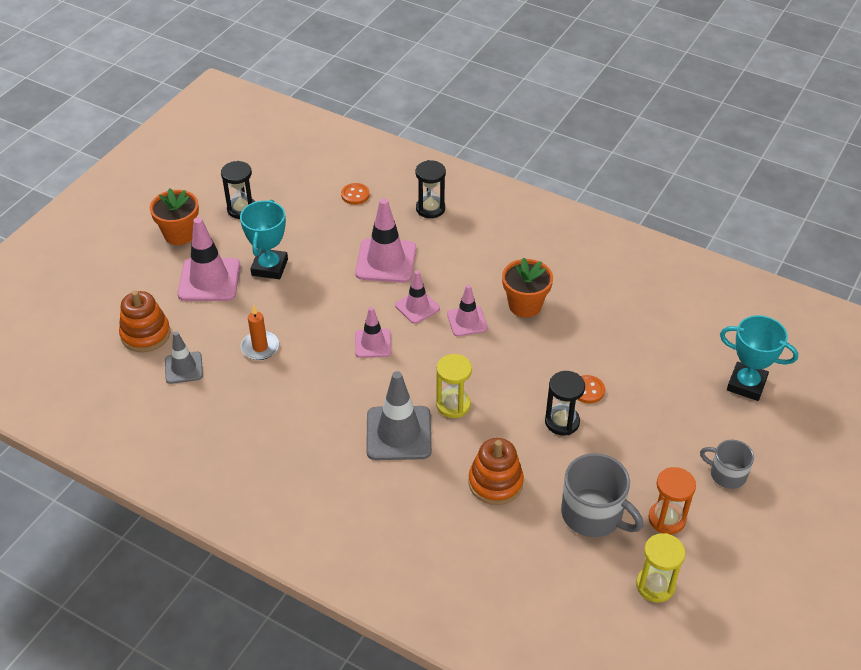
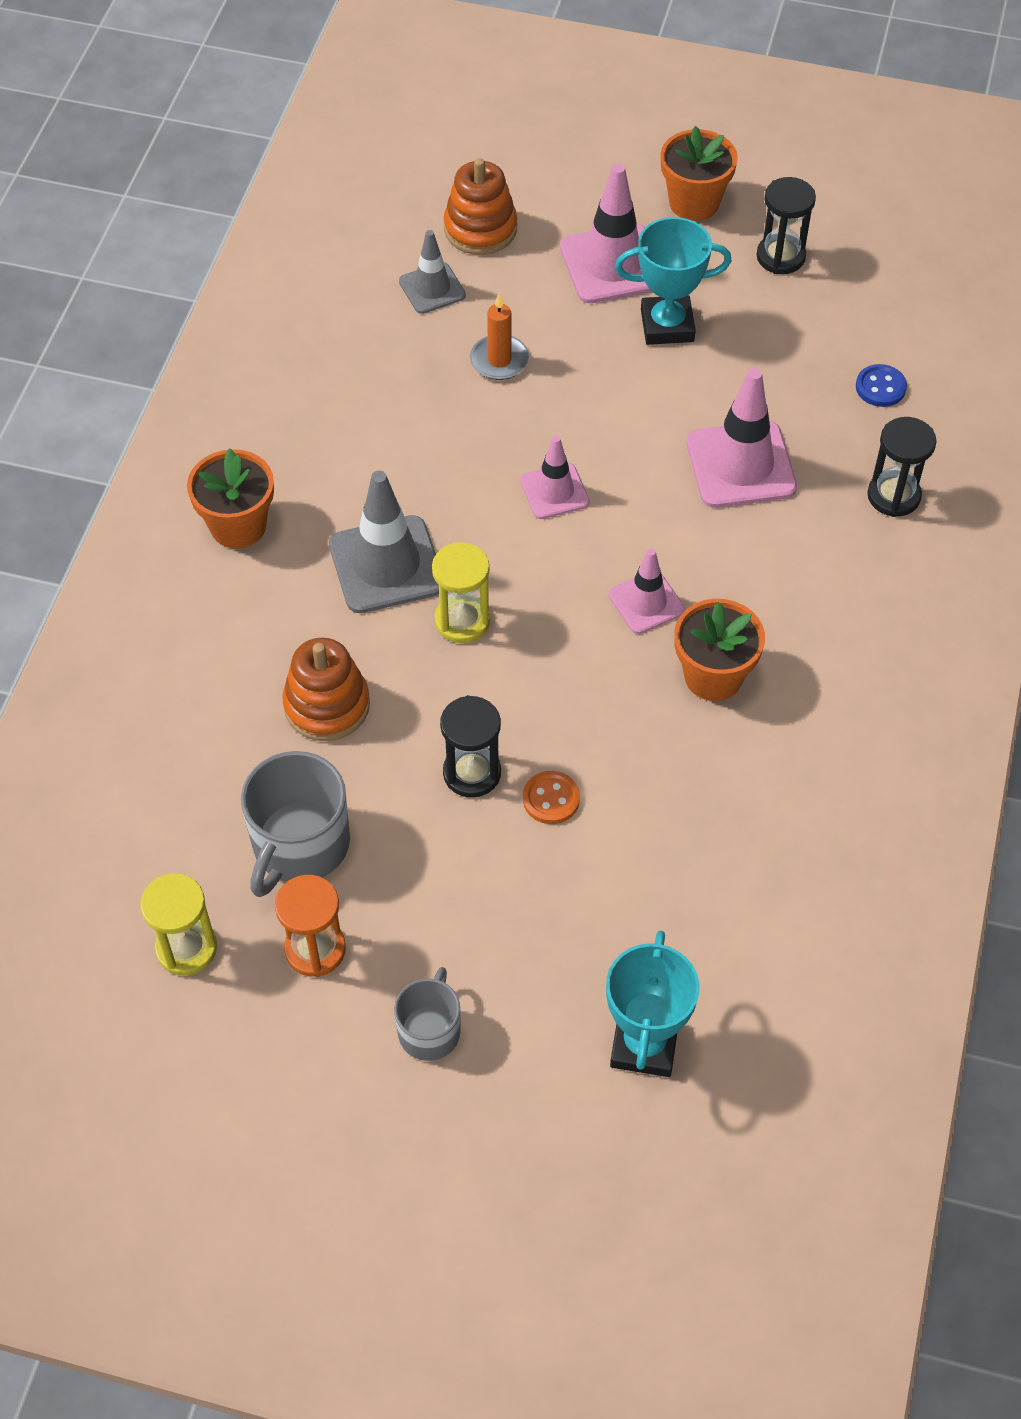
camera: 75 degrees right, 10 degrees up
(338, 505) = (238, 526): none -> orange flower pot
(355, 195) = (880, 387): orange button -> blue button
(417, 307) = (653, 529): pink traffic cone -> none

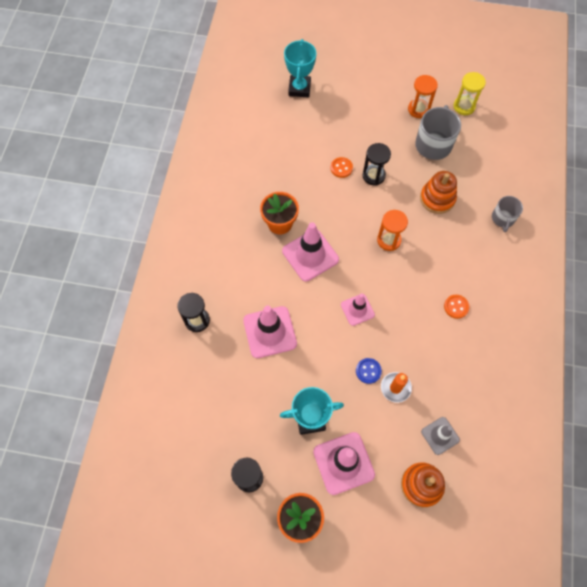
camera: 175 degrees right, 10 degrees up
(238, 526) = (499, 279): orange flower pot -> none
(345, 482) = (456, 307): none -> orange button
(386, 565) = (427, 264): grey traffic cone -> none
(429, 1030) = (373, 87): grey mug -> grey mug (503, 218)
(462, 621) = (389, 240): yellow hourglass -> orange hourglass
(646, 602) = (310, 255): pink traffic cone -> pink traffic cone, size x1.68
(880, 387) = (199, 386): blue button -> blue button (368, 371)

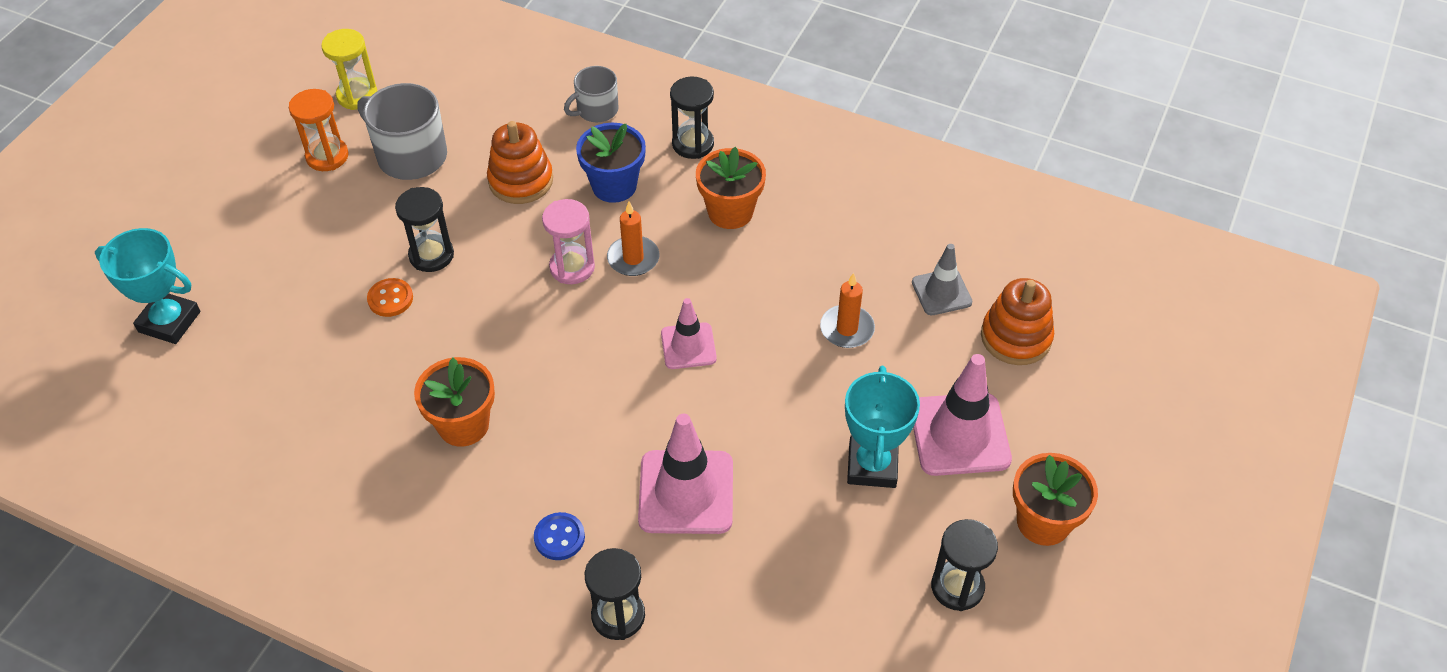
camera: 75 degrees left, 15 degrees down
(310, 255) = (553, 391): pink traffic cone -> none
(368, 371) = (807, 359): blue button -> blue button (559, 537)
(389, 240) = (572, 267): orange hourglass -> pink hourglass
(405, 267) = (633, 258): none -> orange candle
(451, 243) = (614, 186): none -> blue flower pot
(456, 307) = (730, 212): orange button -> orange flower pot
(498, 274) = (693, 144): none -> black hourglass
(503, 218) = (596, 110): grey mug -> grey mug turned 120 degrees clockwise

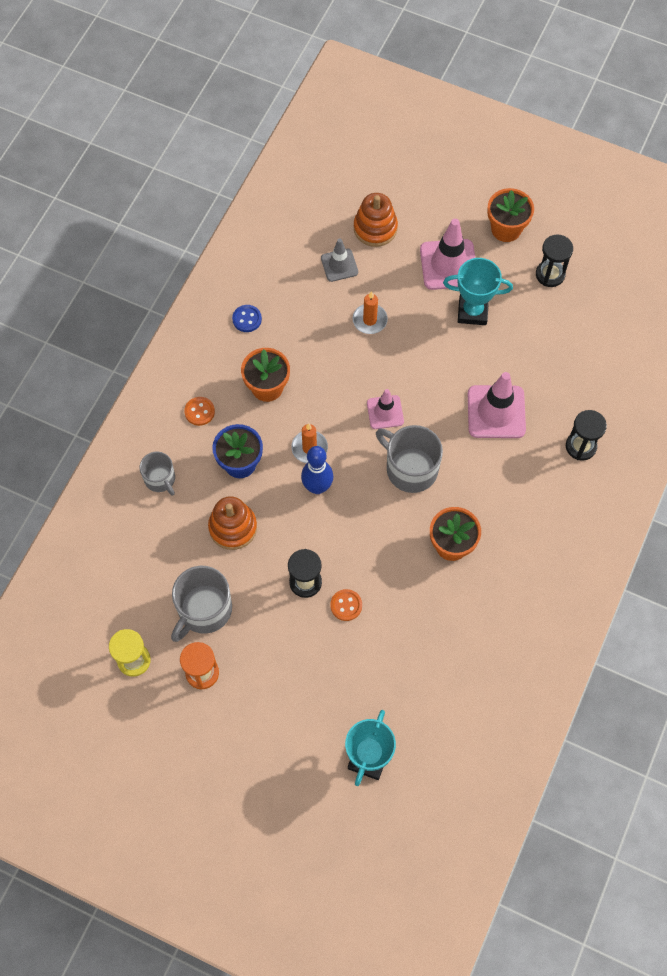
camera: 90 degrees left, 15 degrees up
(559, 537) = (531, 481): blue button -> blue button (247, 319)
(572, 267) = (317, 487): pink hourglass -> blue bowling pin
(593, 376) = (410, 468): none -> grey mug
(693, 144) = (199, 412): black hourglass -> orange button

